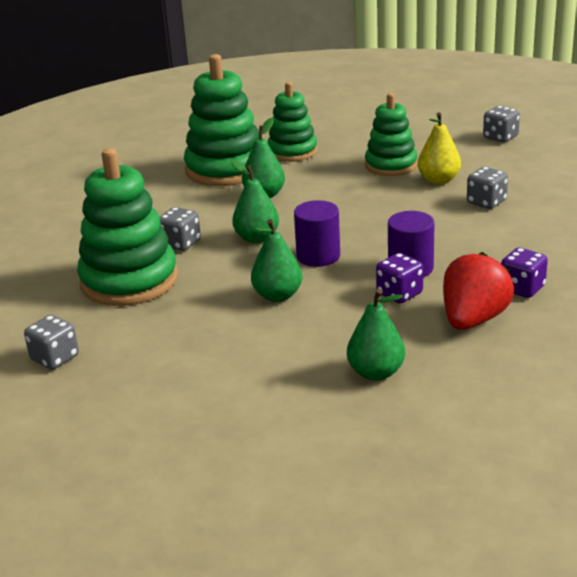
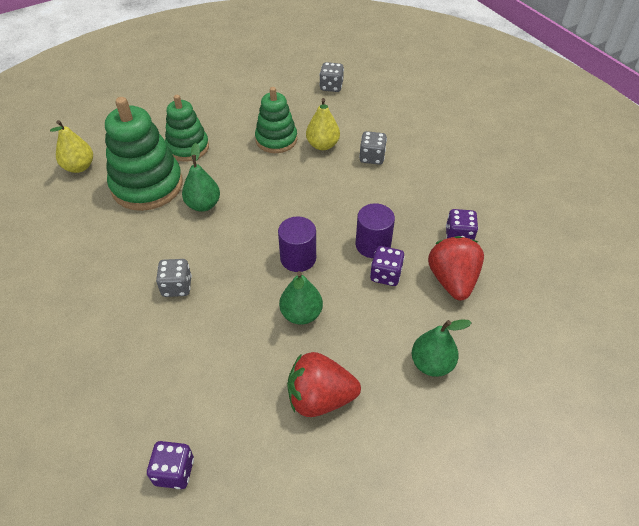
camera: 35 degrees left, 20 degrees up
(55, 358) = (174, 471): grey dice -> purple dice
(129, 281) = (166, 349): green stacking toy -> none
(178, 143) = (79, 167): none -> yellow pear
(232, 357) = (320, 398): none -> red strawberry
(257, 238) = (235, 256): green pear -> none

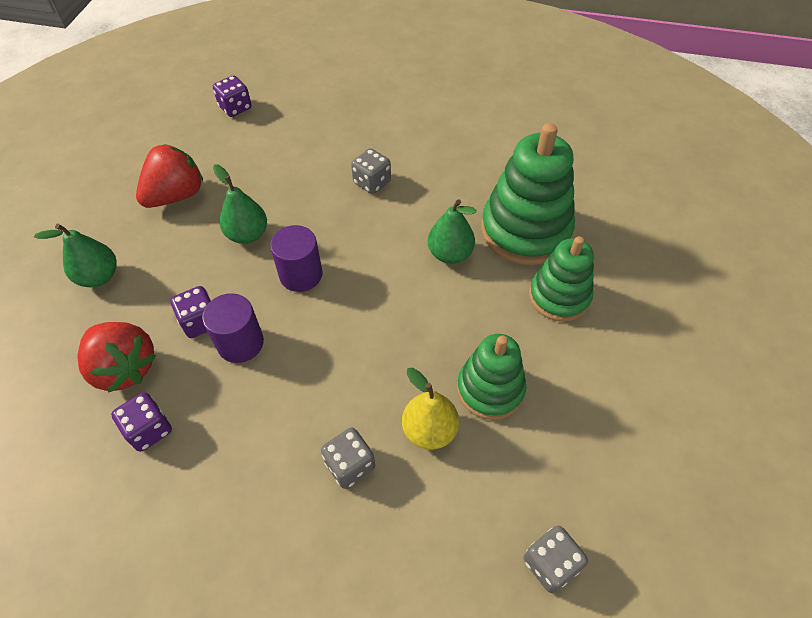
camera: 135 degrees right, 5 degrees up
(79, 167) = (608, 199): yellow pear -> none

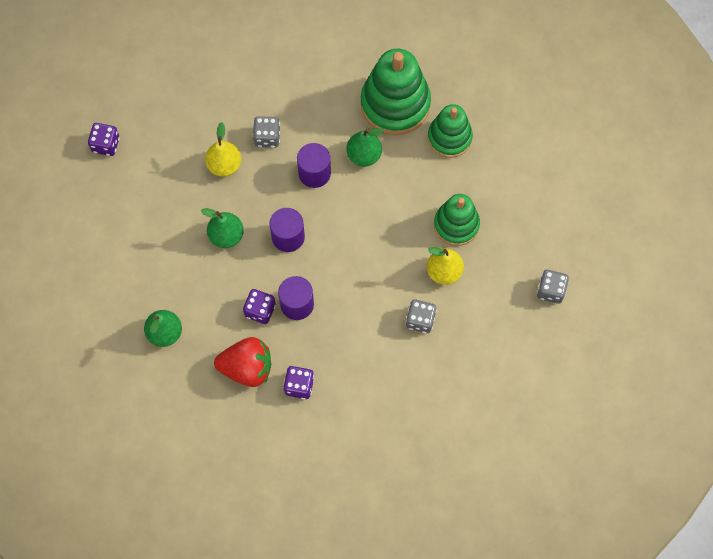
camera: 40 degrees left, 15 degrees up
(176, 196) = (147, 244): red strawberry -> none
(311, 180) = (224, 165): none -> yellow pear
(385, 238) = (314, 173): none -> purple cylinder

